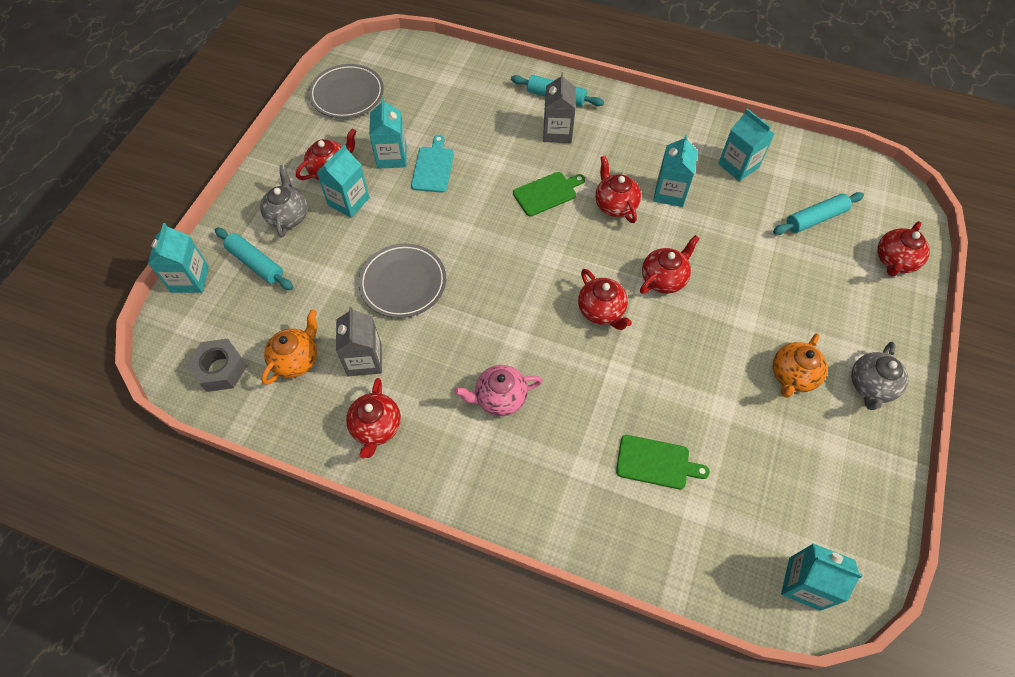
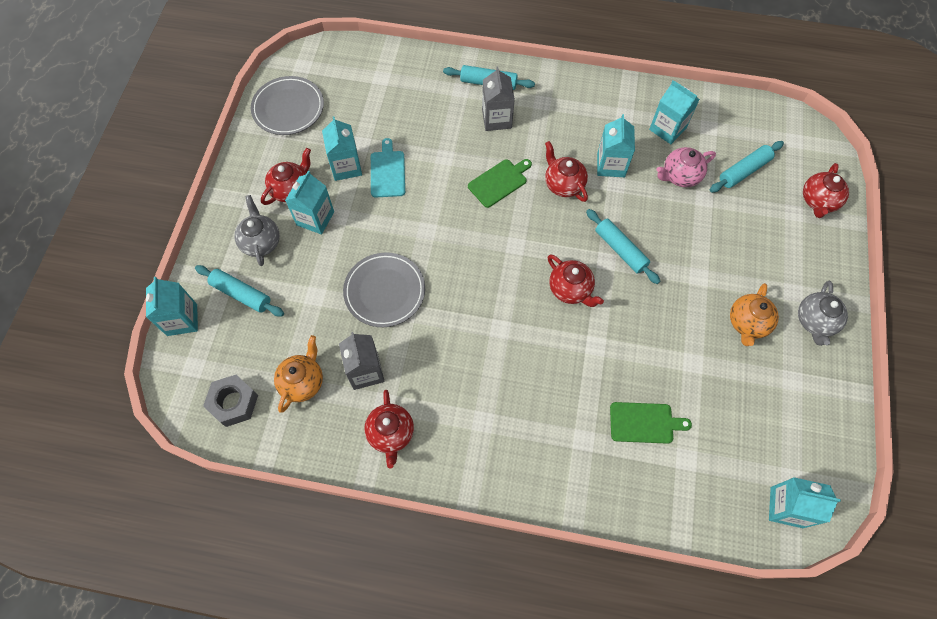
camera: 10 degrees left, 5 degrees up
(499, 398) = (496, 387): pink teapot -> pink teapot (680, 176)
(664, 279) = (620, 250): red teapot -> turquoise rolling pin

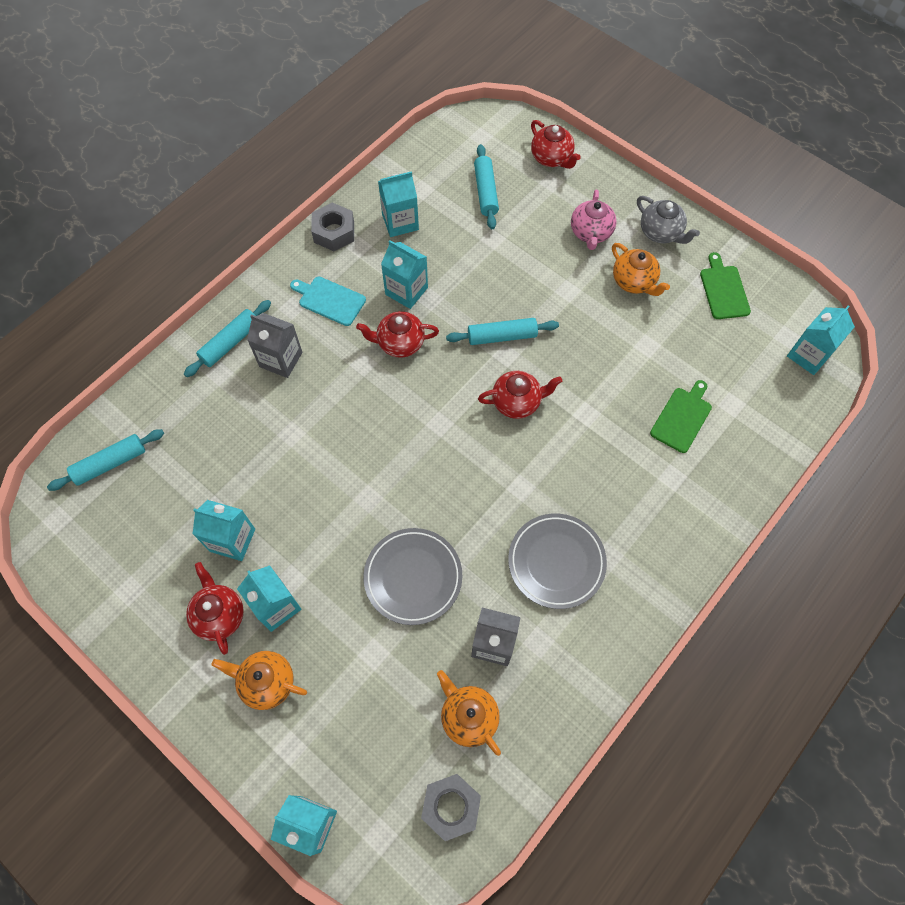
camera: 60 degrees left, 0 degrees up
(241, 294) = (320, 736): turquoise rolling pin -> turquoise rolling pin (110, 463)
(261, 242) = (266, 682): grey teapot -> orange teapot
(288, 108) = (105, 565): grey plate -> grey plate (556, 562)
(387, 172) = (269, 500): turquoise cutting board -> turquoise cutting board (329, 300)
(391, 433) = (575, 652): red teapot -> none
(499, 182) = (357, 398): green cutting board -> green cutting board (723, 290)
(624, 93) = (334, 232): none -> grey nut
(680, 176) = (457, 243): pink teapot -> pink teapot (591, 233)

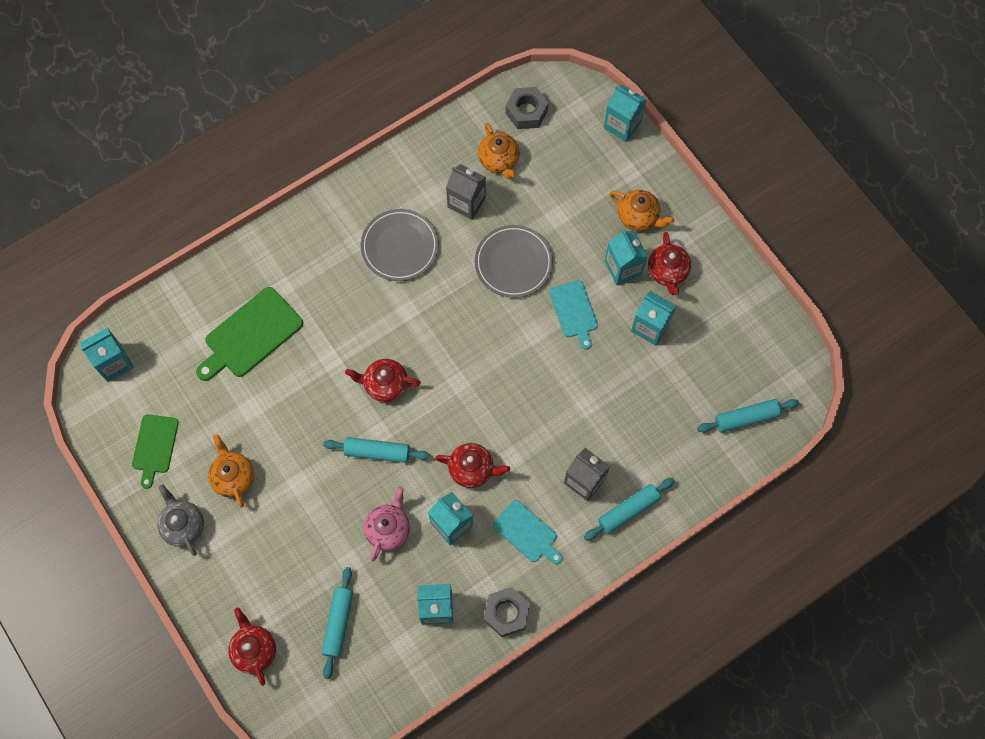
camera: 165 degrees left, 5 degrees up
(326, 535) = (574, 311): none -> turquoise cutting board
(591, 233) = (252, 543): pink teapot -> pink teapot (388, 529)
(682, 417) = (250, 335): green cutting board -> green cutting board, size x1.58

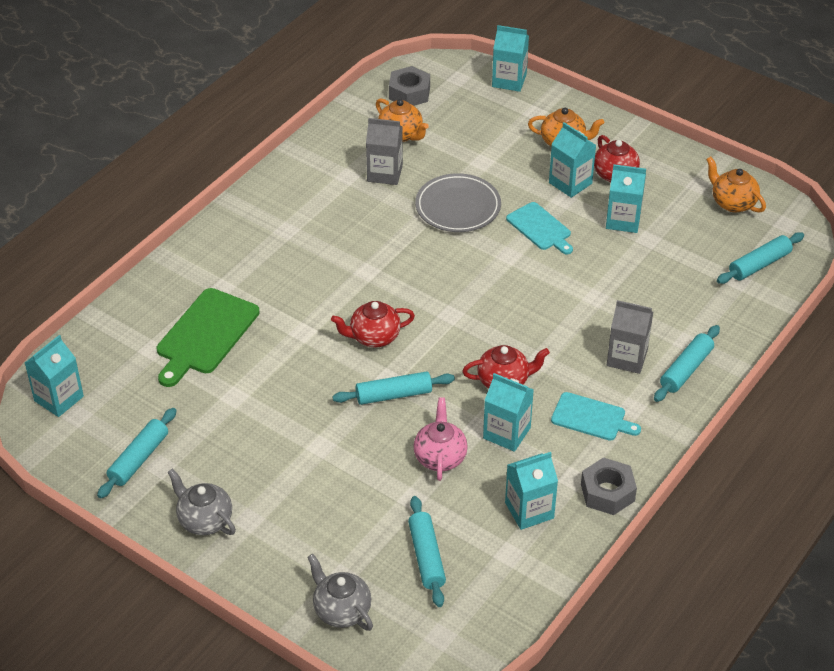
camera: 20 degrees left, 25 degrees down
(155, 446) = (139, 459): green cutting board -> turquoise rolling pin
(233, 477) = (243, 460): orange teapot -> orange teapot (732, 203)
(254, 649) = (341, 610): red teapot -> grey teapot
(400, 247) = (333, 224): grey plate -> none

